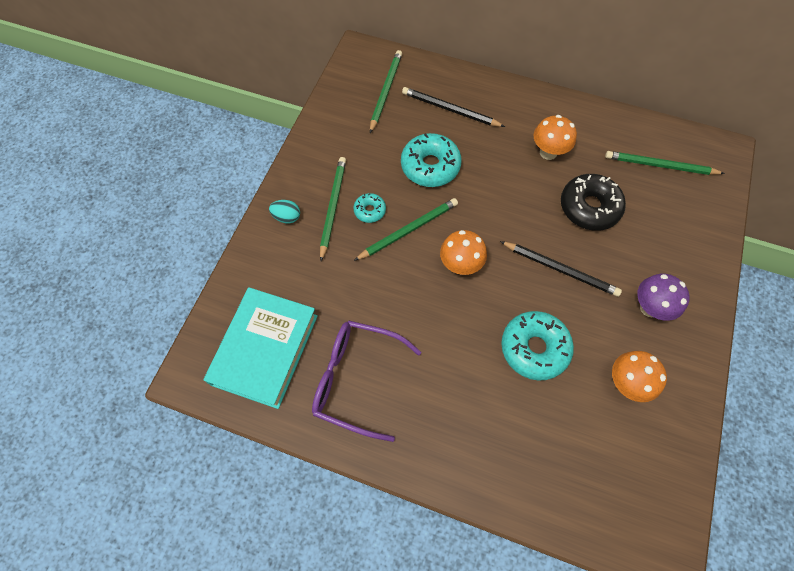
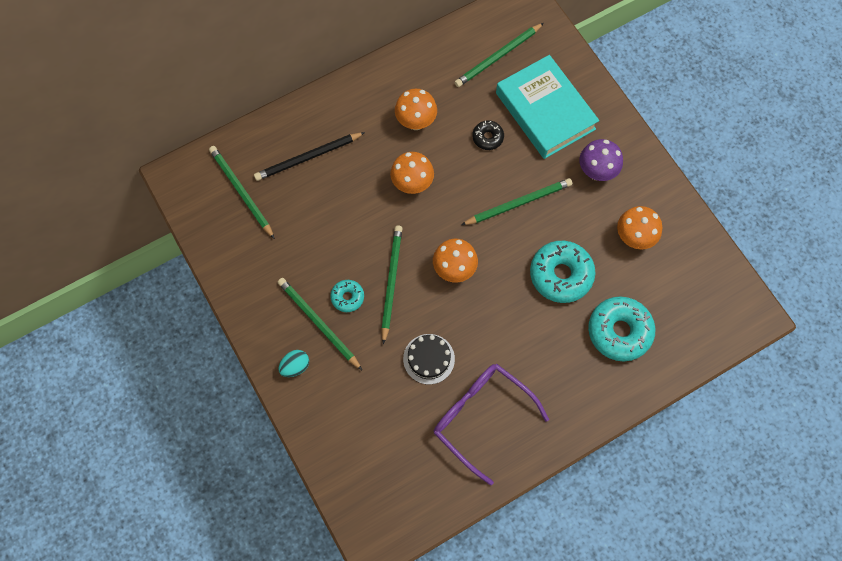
camera: 50 degrees left, 5 degrees up
(265, 349) = (400, 468): turquoise book -> turquoise book (545, 111)
(357, 379) = (481, 418): purple glasses -> purple glasses turned 75 degrees clockwise
(371, 302) = (429, 359): none -> black cake
(430, 166) = (348, 218): turquoise donut -> turquoise donut (619, 331)
(498, 186) = (412, 184): none -> orange mushroom
(560, 269) = (518, 203): black pencil -> green pencil
(589, 207) = (487, 137): black donut -> black donut, size x0.52

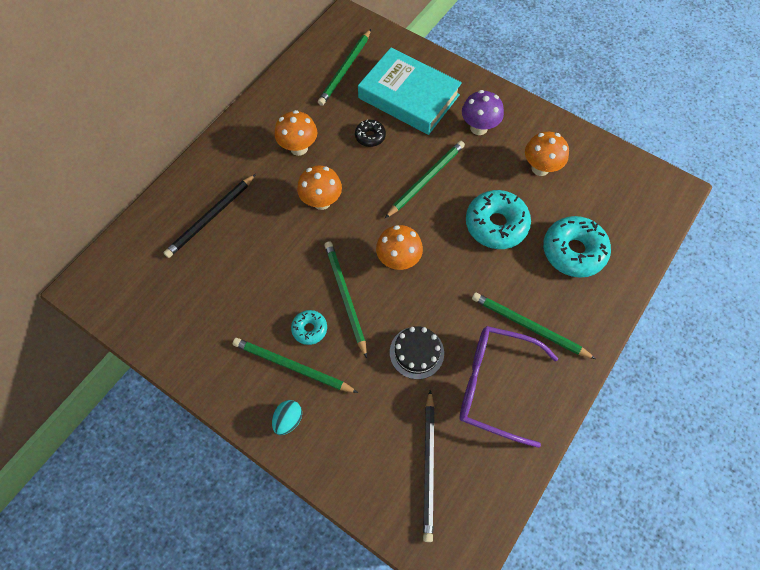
camera: 25 degrees left, 5 degrees down
(241, 192) = (158, 275): green pencil -> green pencil (529, 326)
(391, 456) = (429, 465): none -> black pencil

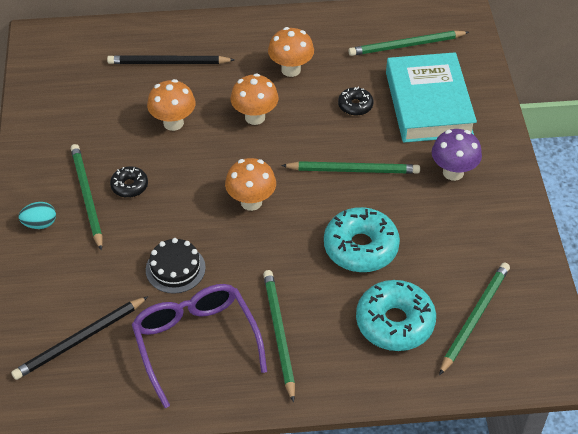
camera: 50 degrees right, 15 degrees down
(309, 329) = (129, 186): turquoise donut -> black donut
(345, 297) = (180, 190): green pencil -> green pencil (474, 318)
(540, 168) = (461, 244): orange mushroom -> orange mushroom (173, 123)

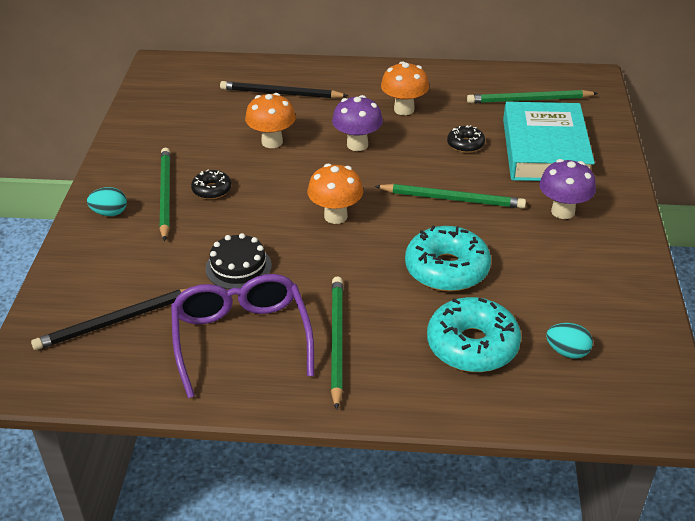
camera: 10 degrees right, 10 degrees down
(255, 117) = (357, 145): orange mushroom -> purple mushroom
(474, 318) = (567, 352): green pencil -> turquoise egg

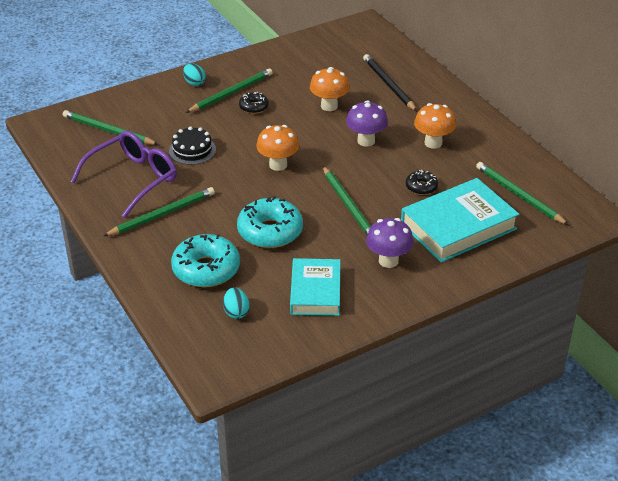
camera: 55 degrees right, 0 degrees up
(116, 321) = (108, 131): black pencil -> green pencil
(575, 279) = (315, 291): none -> turquoise book

